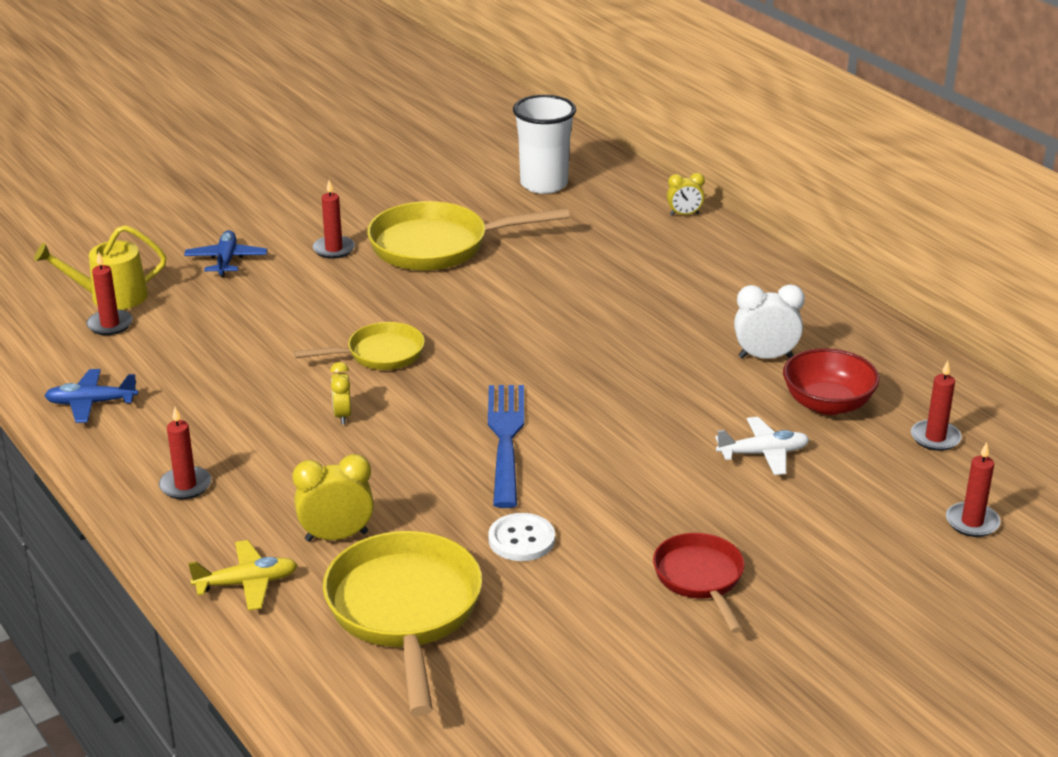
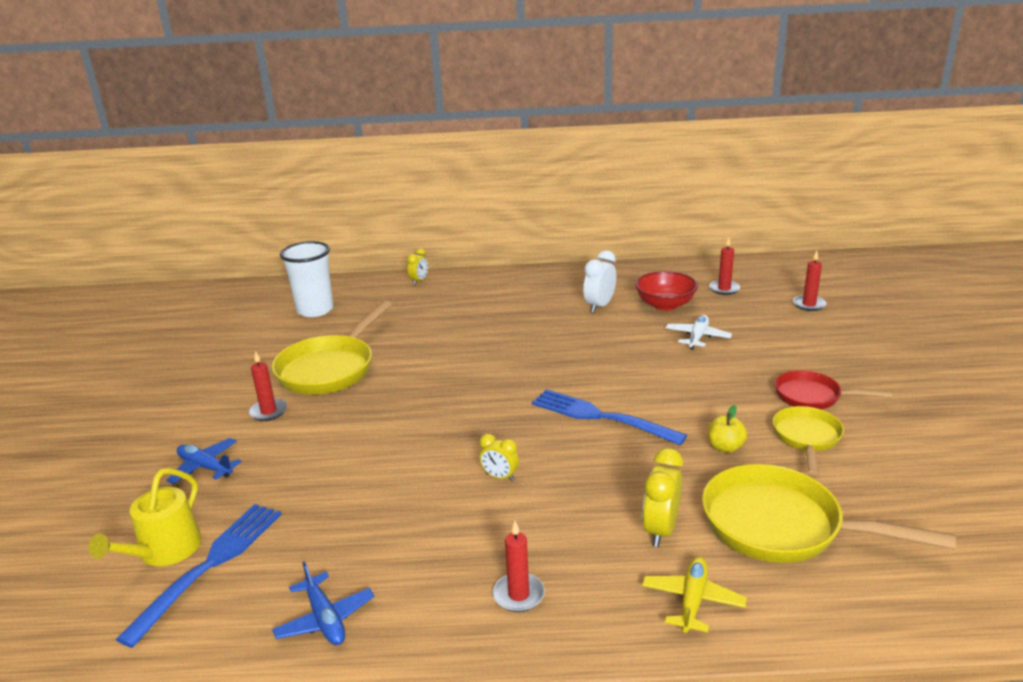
camera: 55 degrees left, 5 degrees down
(91, 403) = (325, 619): blue plane -> blue plane turned 60 degrees counterclockwise
(110, 325) = (209, 566): red candle -> blue fork
(379, 354) = (437, 435): yellow pan -> yellow pan (806, 438)
(521, 539) = (725, 447): white button -> yellow apple

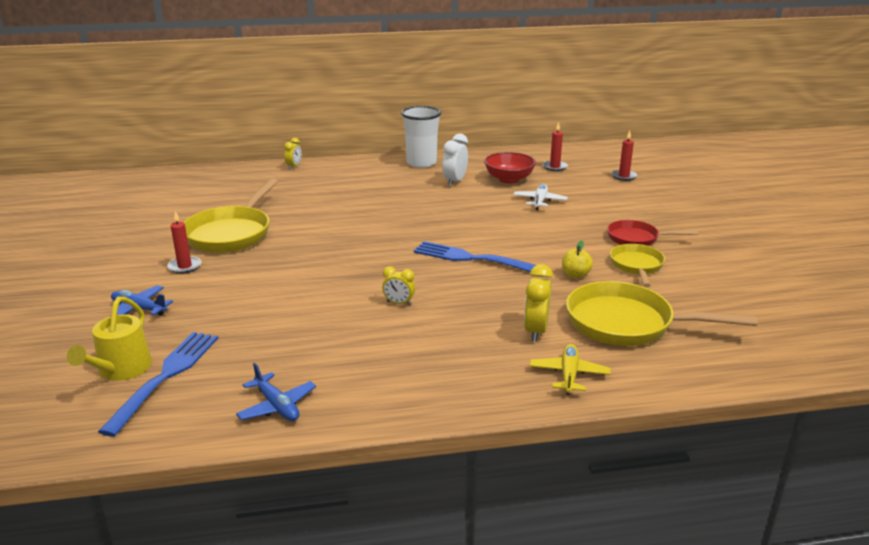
camera: 10 degrees left, 0 degrees up
(315, 310) = (205, 190): white cup -> white cup (421, 163)
(518, 595) = (433, 380): red candle -> none

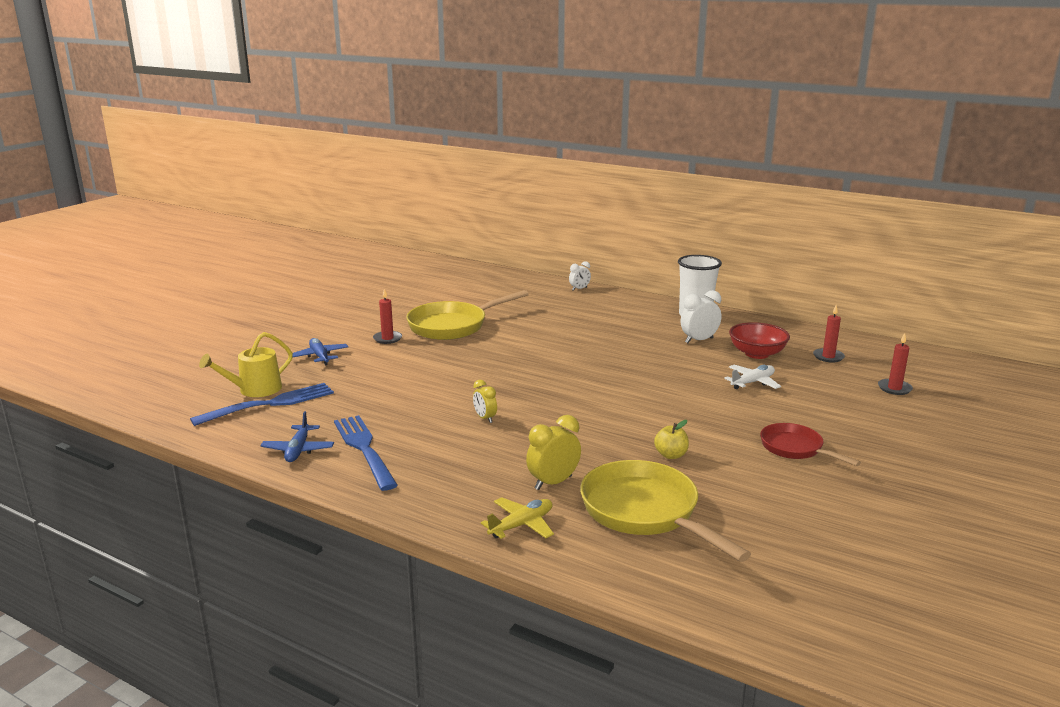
camera: 40 degrees right, 5 degrees down
(294, 166) = (579, 289): yellow clock -> white clock
(473, 259) = (602, 408): blue fork -> blue fork (365, 449)
(636, 266) = (747, 471): yellow pan -> none

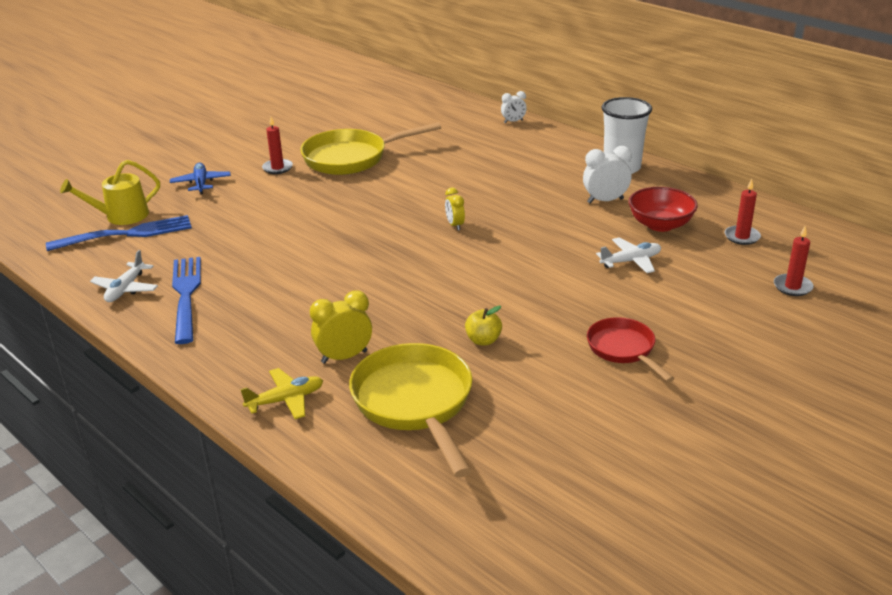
camera: 15 degrees right, 10 degrees up
(298, 450) = (126, 289): blue plane -> white plane
(485, 418) = (320, 274): yellow clock -> yellow clock (455, 225)

